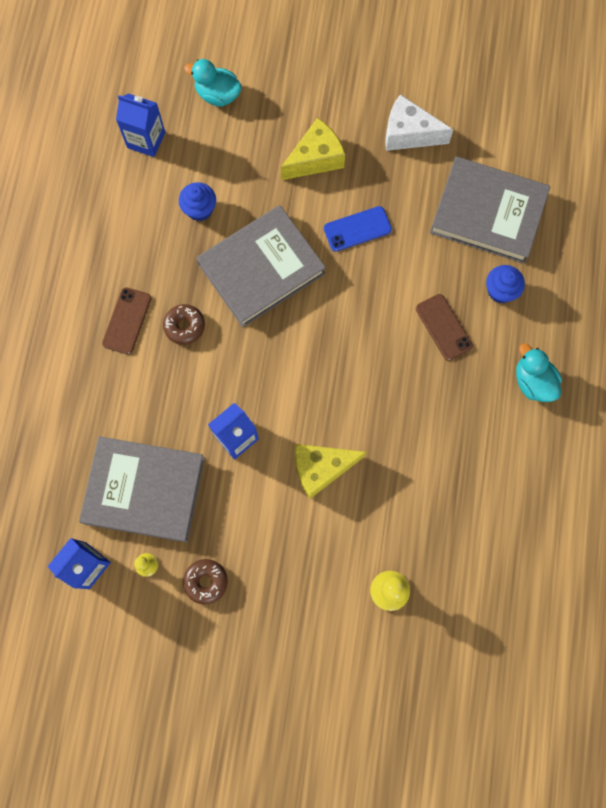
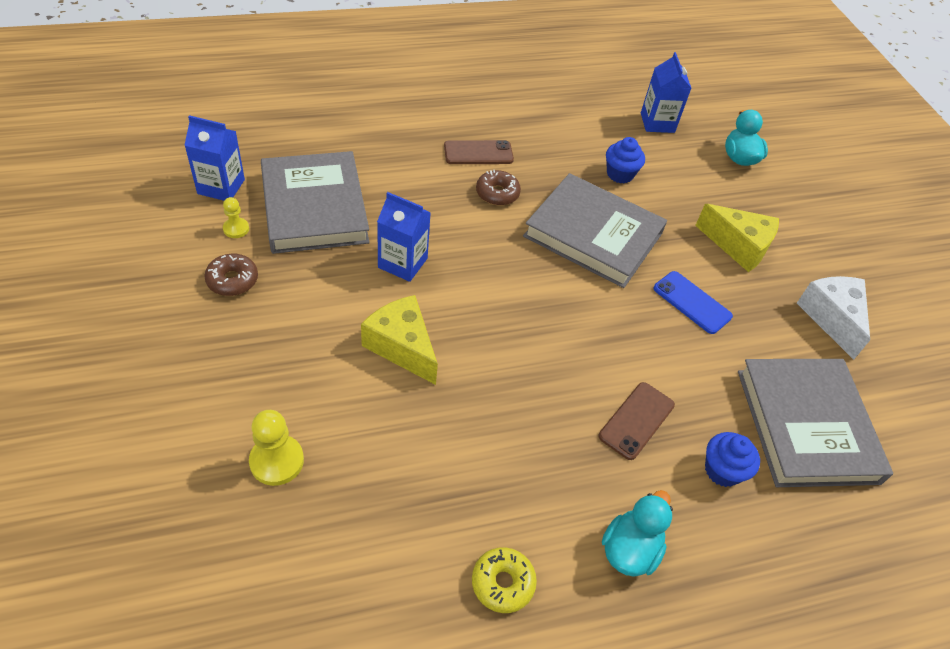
camera: 60 degrees right, 25 degrees down
(527, 472) = (502, 583): none -> yellow donut

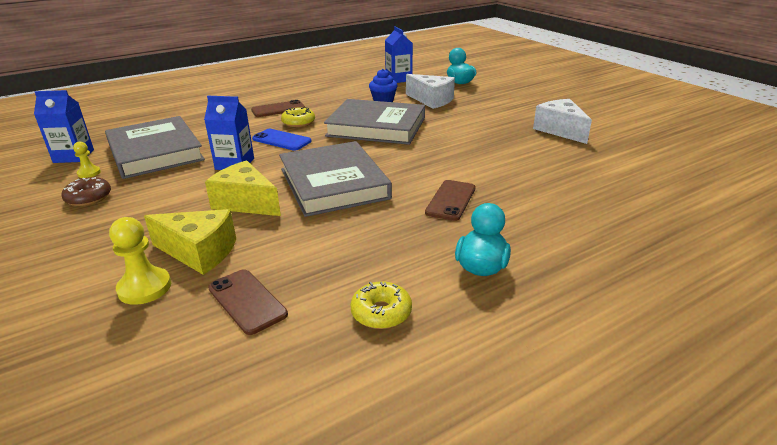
camera: 10 degrees left, 20 degrees down
(374, 518) = (247, 301): none -> brown phone
(497, 193) = (298, 122): brown donut -> yellow donut
(685, 192) = (431, 100): none -> white cheese
(692, 302) = (461, 141): blue phone -> blue phone (281, 140)
(722, 470) = (529, 210): blue cupcake -> none
(738, 246) = (480, 114): yellow cheese -> yellow cheese (199, 252)
(806, 425) = (575, 177): grey book -> grey book (333, 183)

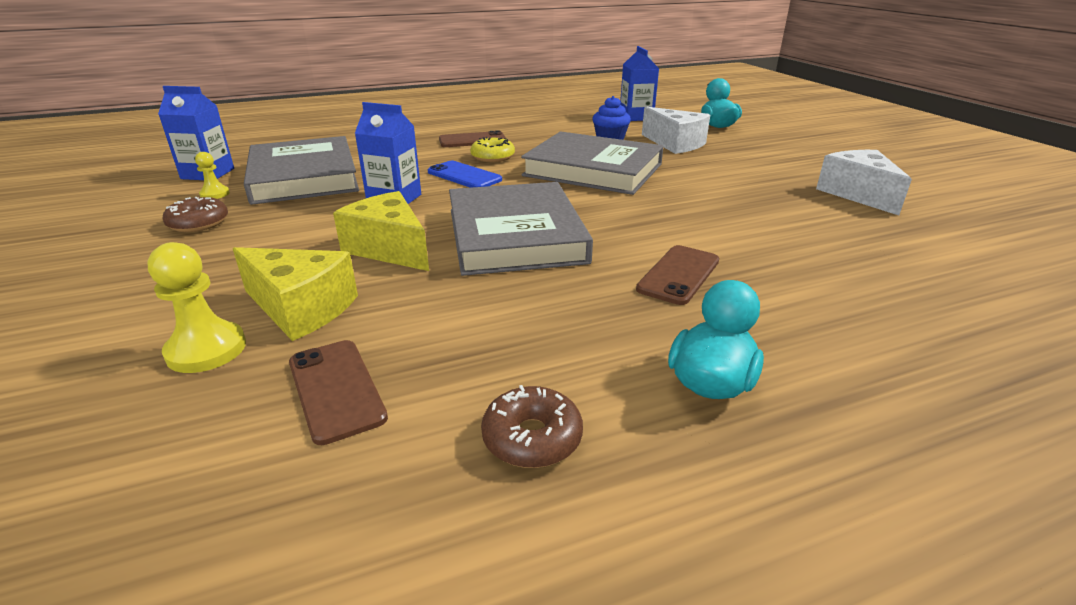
camera: 10 degrees right, 0 degrees up
(381, 312) = (532, 438): yellow donut -> brown donut

